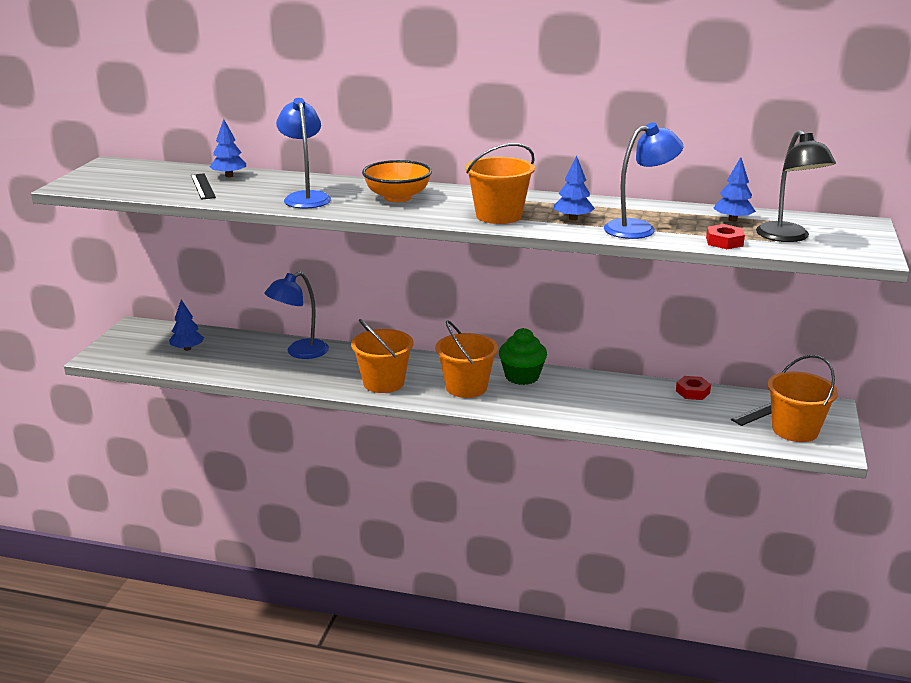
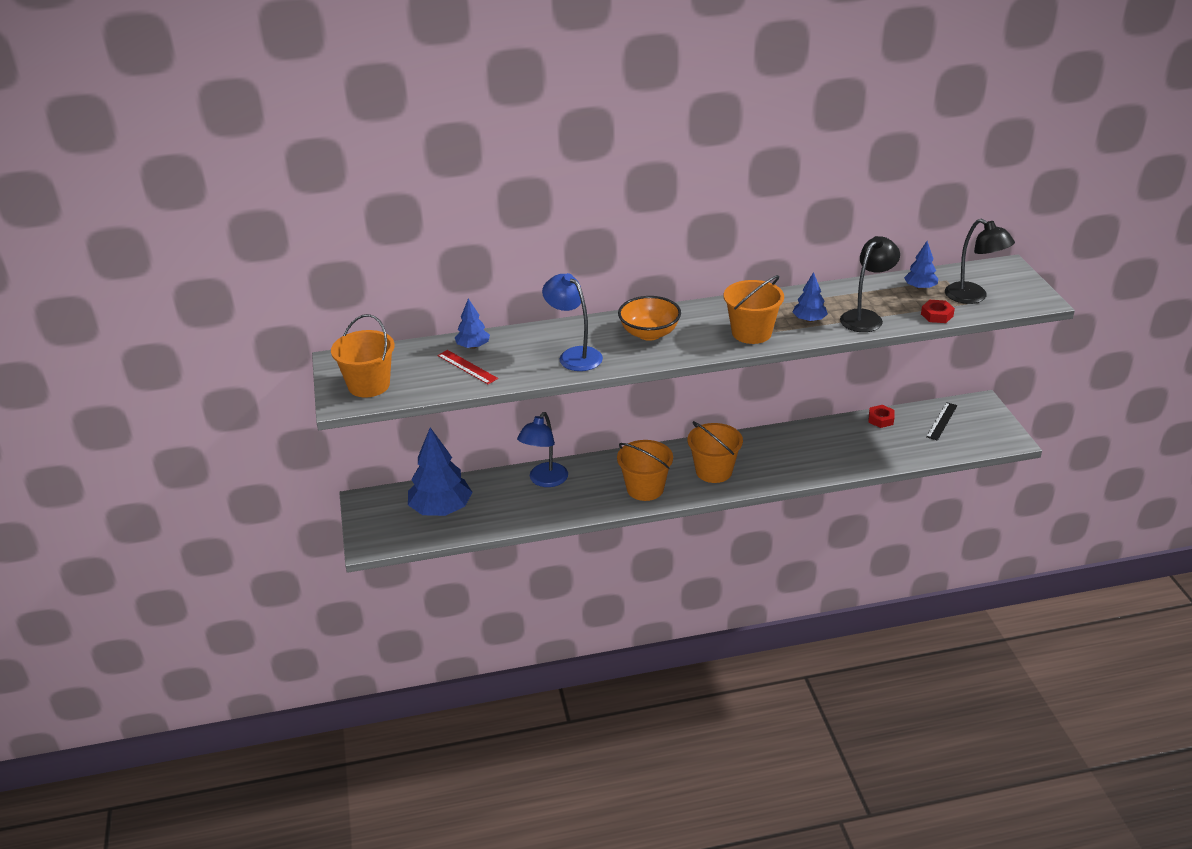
camera: 25 degrees left, 10 degrees up
(187, 348) = (441, 509): blue tree -> blue tree, size x1.95
(202, 186) = (467, 367): black ruler -> red ruler
(522, 376) = (746, 446): green cupcake -> none
(639, 228) = (866, 317): blue lamp -> black lamp
(795, 430) = (974, 432): orange bucket -> orange bucket (369, 385)

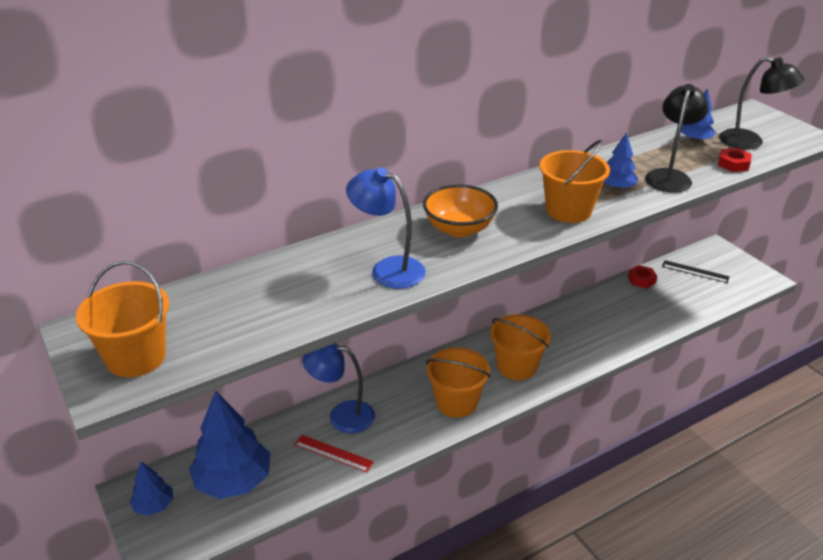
camera: 20 degrees left, 0 degrees up
(467, 367) = (261, 307): red ruler -> red ruler (333, 453)
(473, 346) = (256, 279): blue tree -> blue tree (154, 505)
(544, 480) = (342, 416): blue lamp -> blue lamp turned 90 degrees clockwise
(941, 421) = (695, 271): black ruler -> black ruler turned 75 degrees counterclockwise

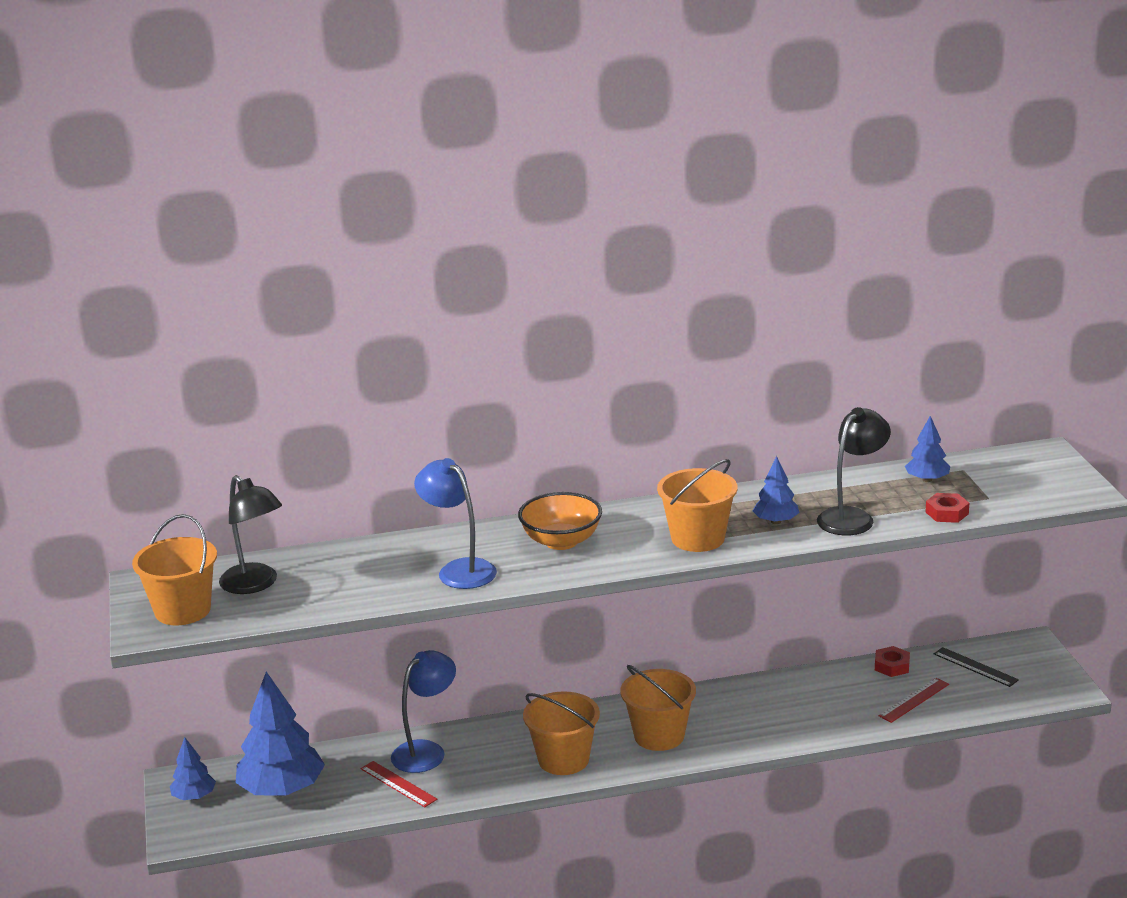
camera: 20 degrees right, 10 degrees down
(342, 416) = (426, 751): blue lamp -> blue lamp turned 105 degrees clockwise
(674, 304) = (914, 700): none -> red ruler
(750, 142) = (997, 490): black lamp -> black lamp (255, 584)

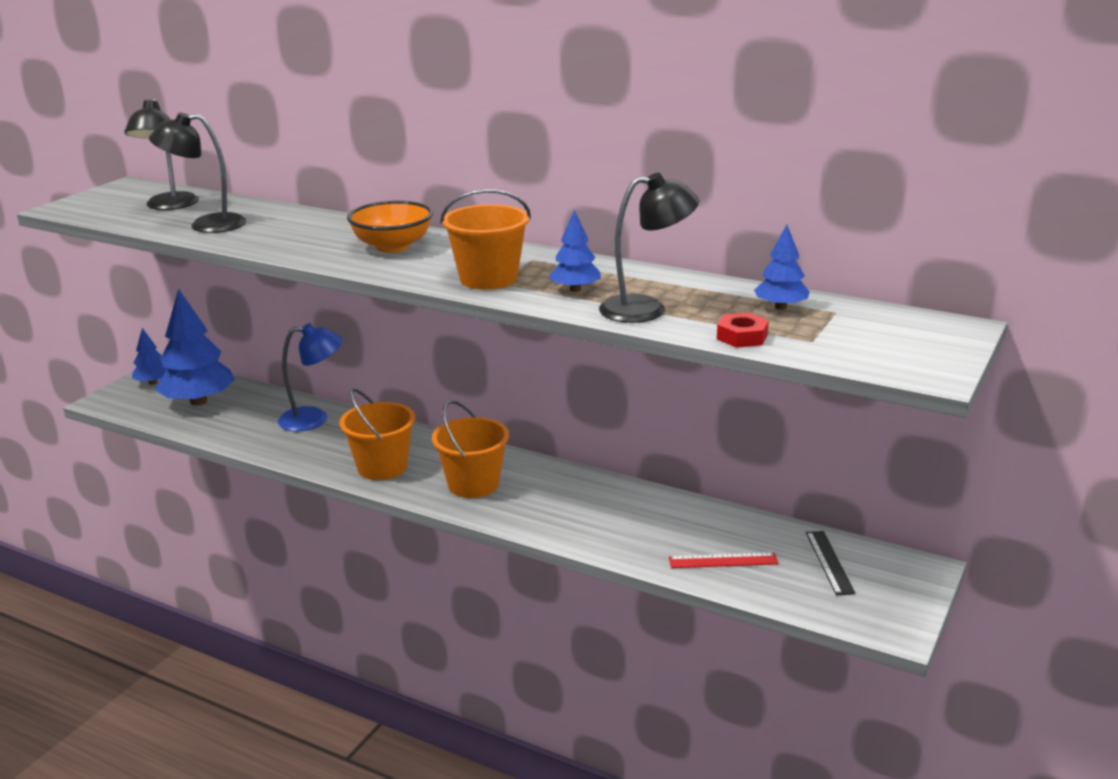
camera: 40 degrees right, 0 degrees up
(182, 610) = (103, 205): orange bucket -> none
(346, 588) = (206, 225): none -> black lamp
(398, 784) = (261, 430): red ruler -> none
(459, 570) = (290, 239): blue lamp -> none
(892, 666) = (750, 524): red nut -> none

